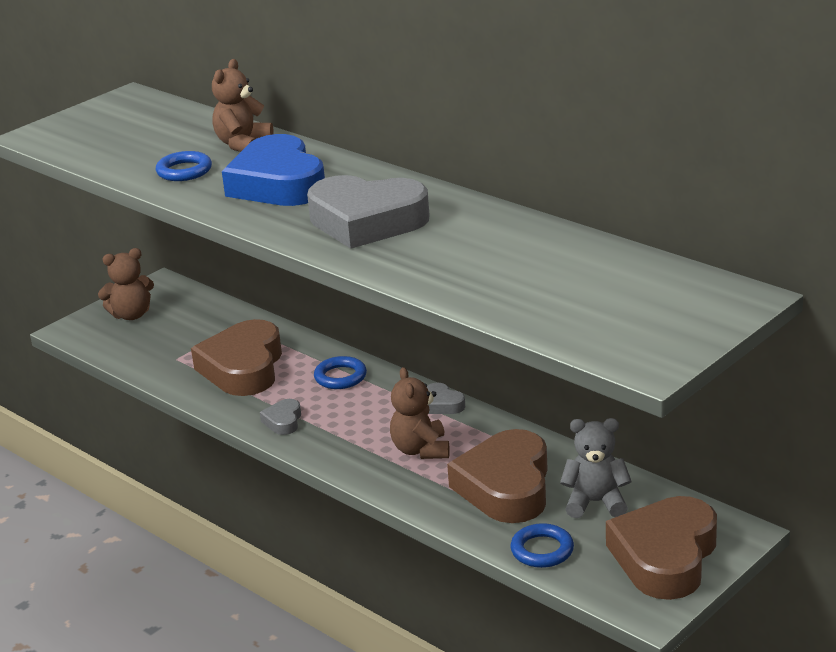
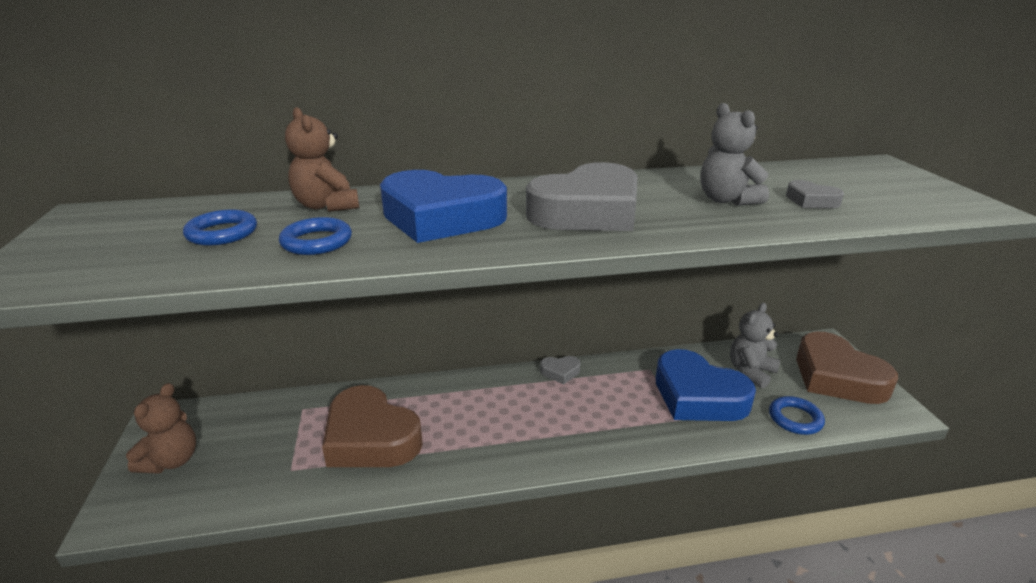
camera: 55 degrees left, 0 degrees up
(283, 421) = (483, 456): grey heart -> grey heart (811, 201)
(340, 377) = (460, 397): blue ring -> blue ring (222, 233)
(421, 450) = (610, 409): brown teddy bear -> none
(482, 259) = (726, 200): none -> grey teddy bear
(506, 486) = (698, 396): brown heart -> blue heart

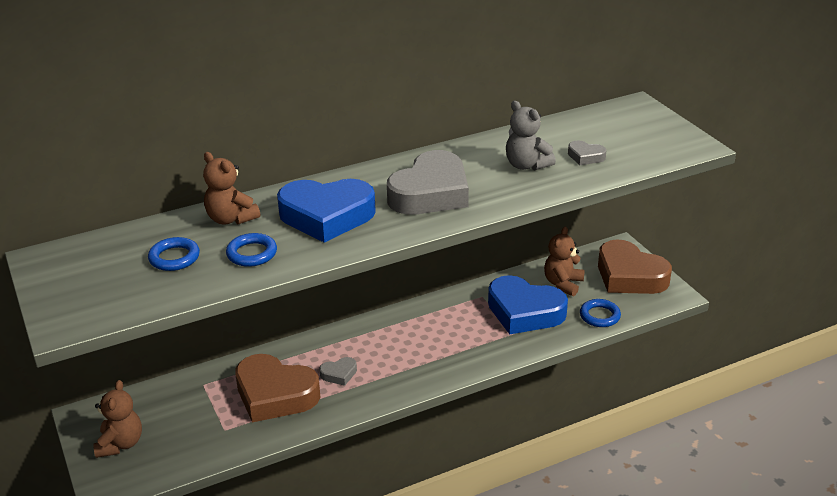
camera: 15 degrees left, 5 degrees up
(560, 372) = (408, 313): grey heart -> grey heart (339, 374)
(751, 372) = (563, 284): grey teddy bear -> brown teddy bear

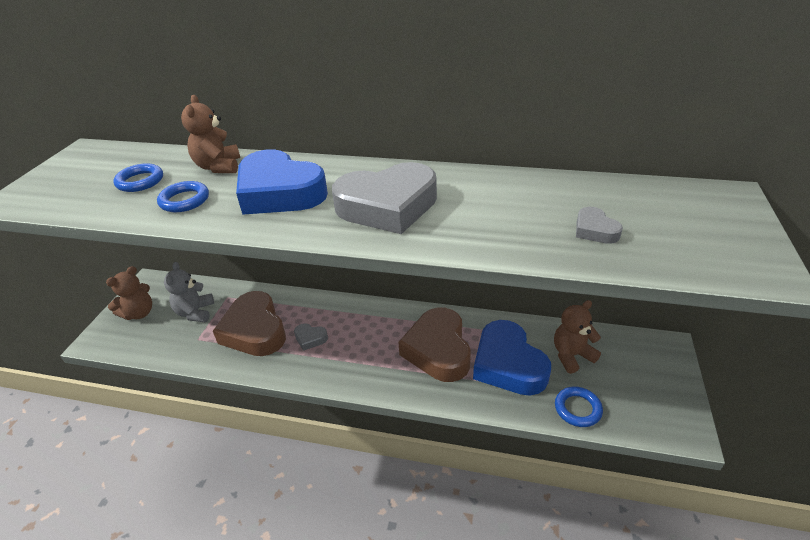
camera: 40 degrees right, 5 degrees up
(526, 165) = (516, 215): grey teddy bear -> grey teddy bear (195, 312)
(629, 276) = (651, 382): brown heart -> brown heart (438, 350)

